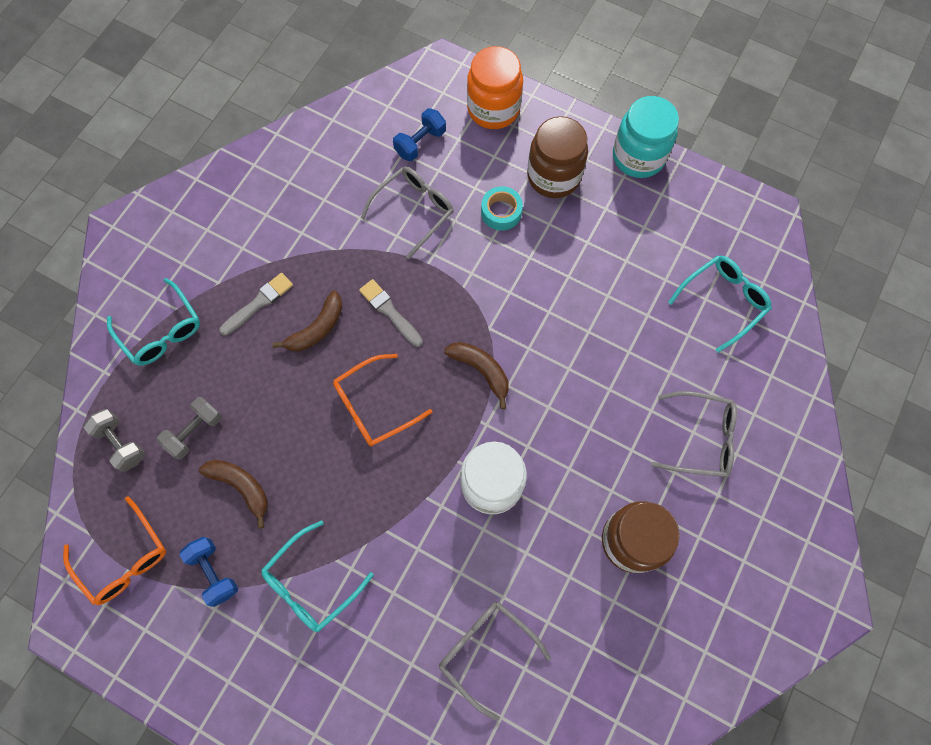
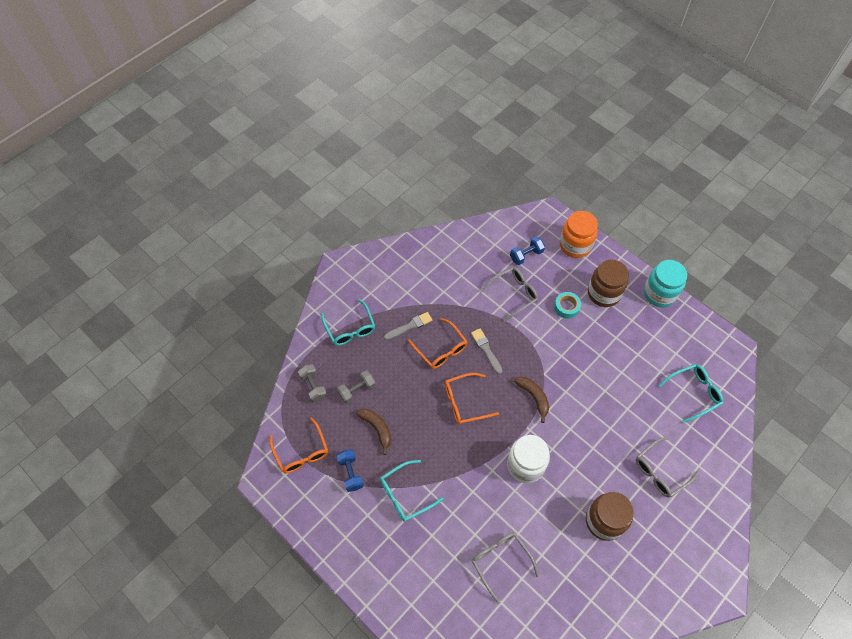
camera: 15 degrees right, 10 degrees down
(317, 328) = (441, 349): brown banana -> orange glasses
(700, 438) = (661, 471): grey glasses -> grey glasses turned 120 degrees clockwise

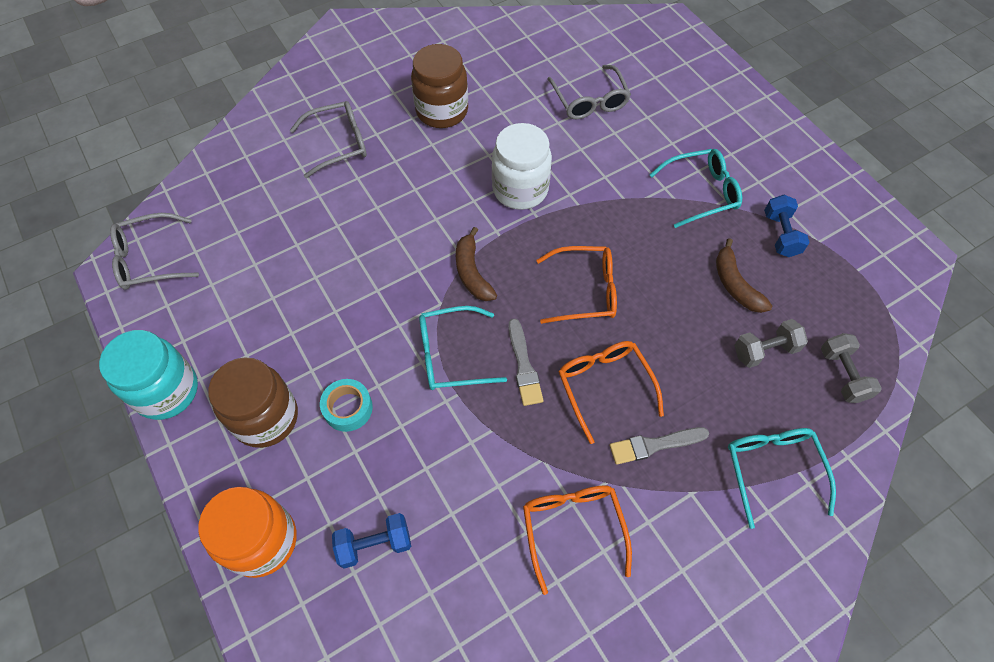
camera: 165 degrees left, 0 degrees up
(301, 451) = (859, 279): orange glasses -> orange glasses (573, 529)
(513, 294) = (436, 460): grey glasses -> grey glasses (150, 259)
(693, 393) = (226, 223): turquoise glasses -> turquoise glasses (452, 355)

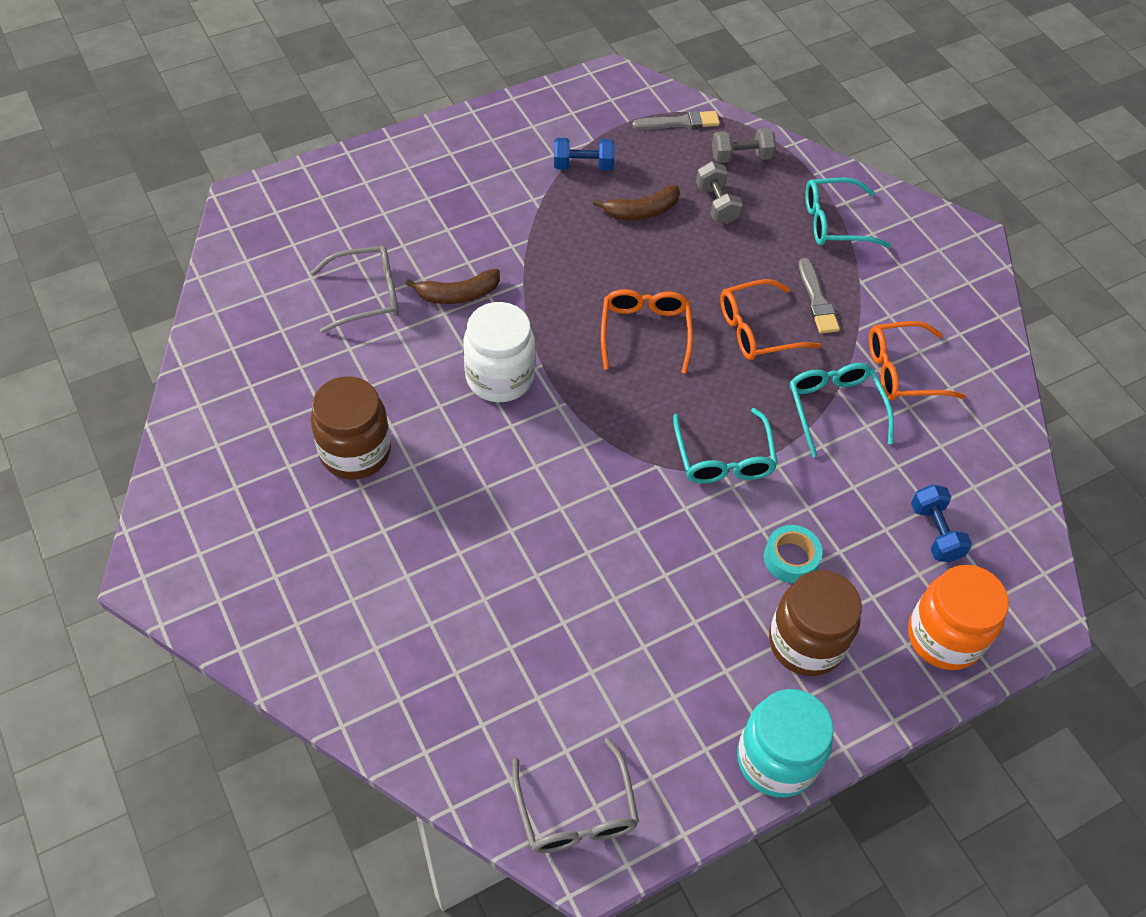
camera: 90 degrees left, 5 degrees down
(338, 144) = (395, 577): grey glasses -> none
(472, 272) = (616, 433): brown banana -> brown banana (458, 294)
(524, 366) = (736, 394): grey brush -> grey brush (680, 122)
(701, 192) = (522, 217): turquoise glasses -> turquoise glasses (835, 409)

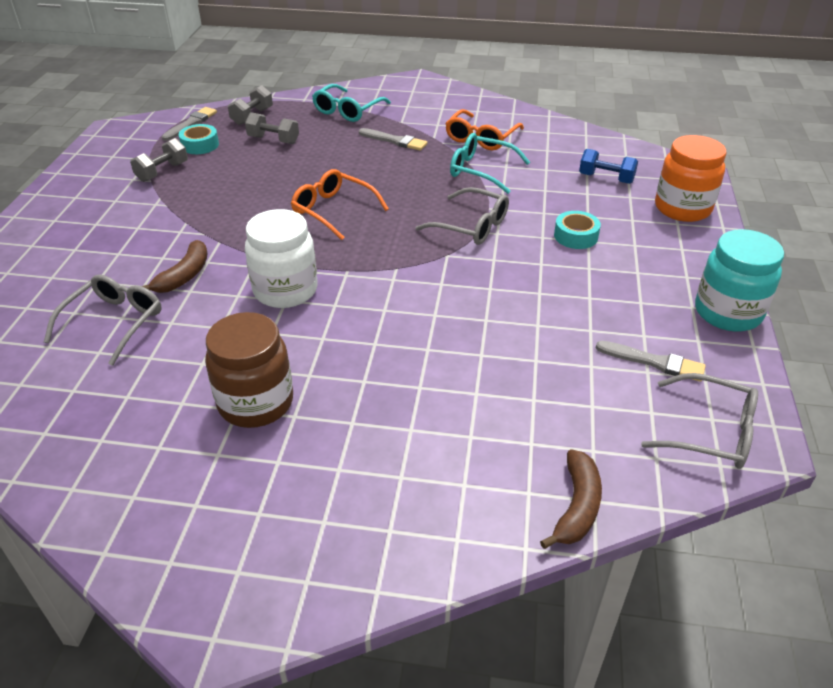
camera: 50 degrees left, 15 degrees down
(583, 166) = (162, 172): blue dumbbell -> grey dumbbell
(639, 723) = (654, 362): none -> grey brush
(641, 211) = (236, 168): brown banana -> brown banana (576, 507)
(651, 157) = (200, 145): none -> turquoise tape
(723, 457) = (471, 226): turquoise glasses -> grey glasses
(758, 329) = (389, 169): orange glasses -> none
(806, 642) = (645, 259): brown jar -> none

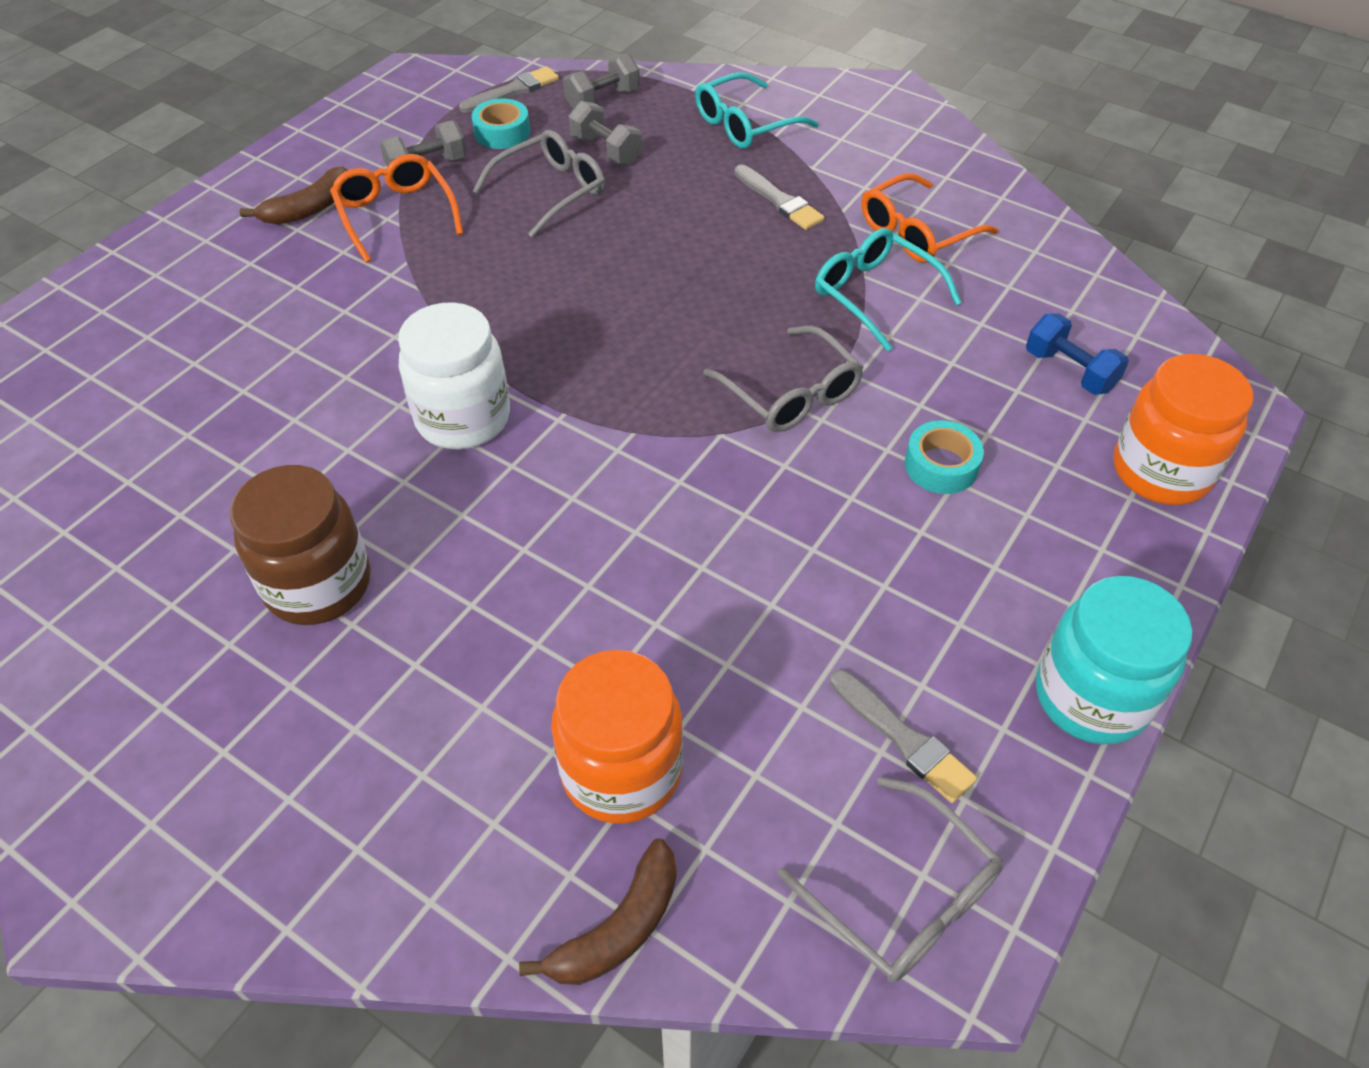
camera: 25 degrees right, 10 degrees up
(113, 323) = (228, 396): grey glasses -> grey glasses (550, 192)
(184, 276) = (353, 350): brown banana -> brown banana (309, 209)
(334, 211) = (611, 303): orange glasses -> orange glasses (396, 215)
(518, 431) = (621, 771): none -> orange jar

